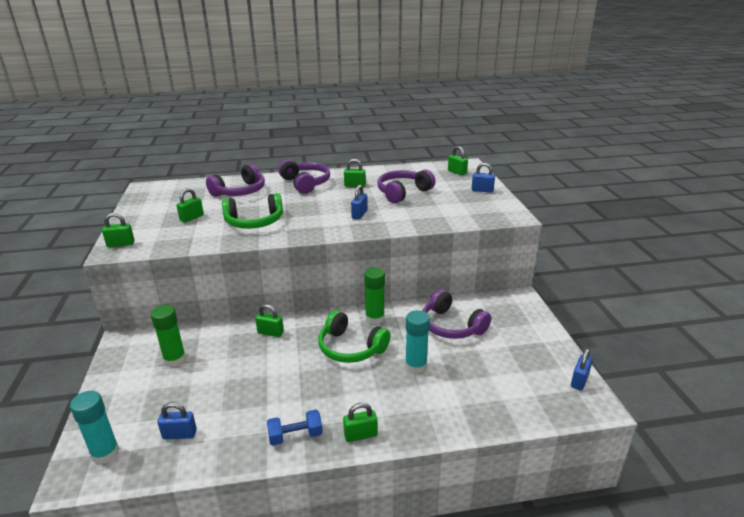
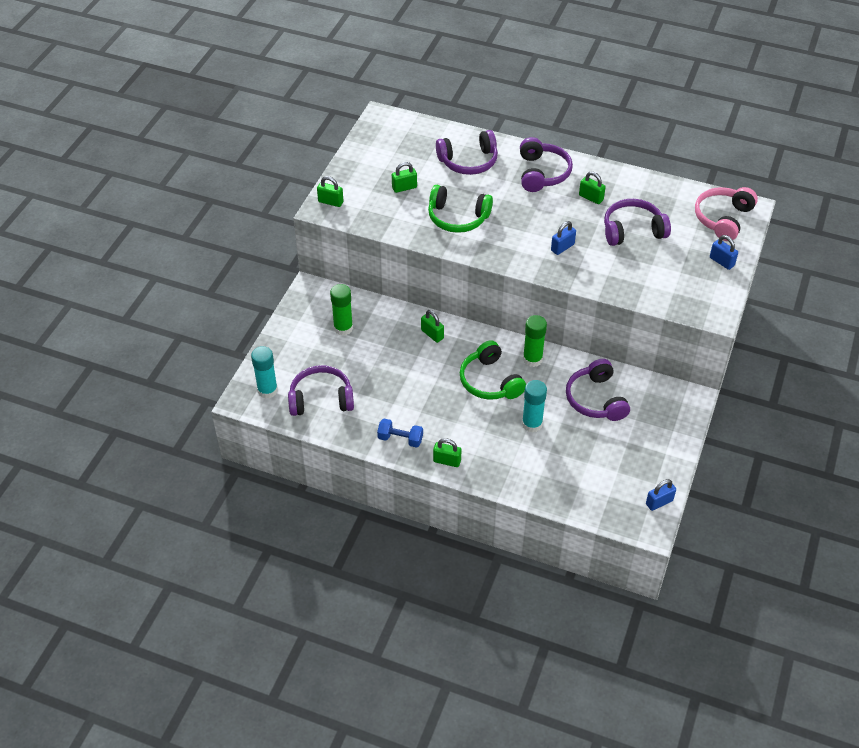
camera: 30 degrees right, 20 degrees up
(179, 434) = (321, 399): blue padlock -> purple headphones
(457, 172) = (723, 218): green padlock -> pink headphones

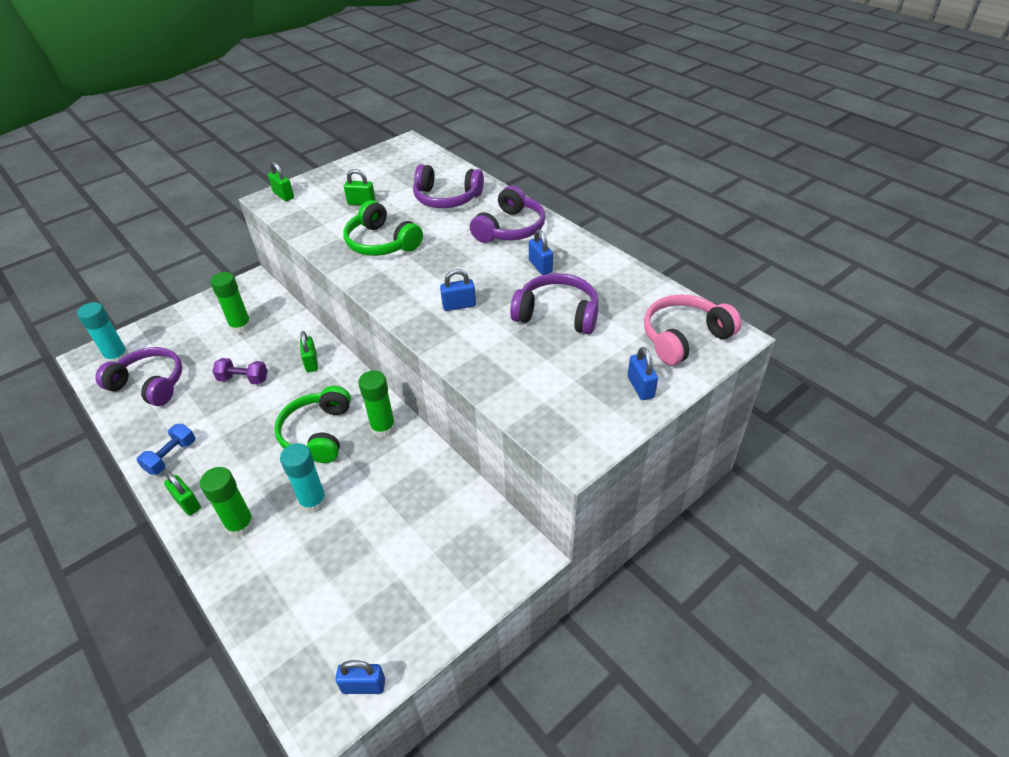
camera: 30 degrees right, 5 degrees down
(392, 366) = (243, 379): none -> purple dumbbell
(400, 439) = (171, 456): blue dumbbell -> blue dumbbell turned 75 degrees clockwise
(498, 457) = (240, 525): none -> green glue stick
(591, 198) = (540, 266): green padlock -> blue padlock
(596, 399) = (409, 504): purple headphones -> none

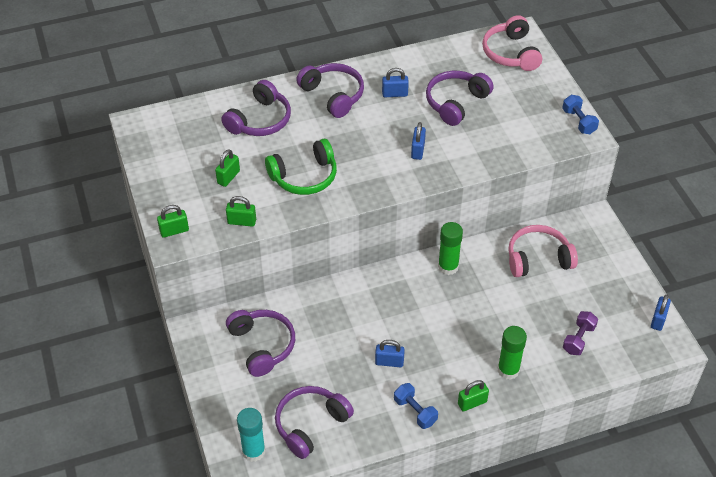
camera: 70 degrees left, 5 degrees up
(240, 326) = (262, 345): green glue stick -> purple headphones
(243, 379) = (342, 351): purple dumbbell -> purple dumbbell (578, 339)
(311, 362) = (345, 299): green padlock -> green padlock (242, 221)
(313, 501) = (504, 322): turquoise glue stick -> none
(318, 433) = (434, 309): green headphones -> none
(427, 509) = (538, 258): none -> pink headphones
(597, 435) = (578, 121): none -> blue dumbbell
(640, 387) = (547, 89): blue padlock -> blue padlock (389, 362)

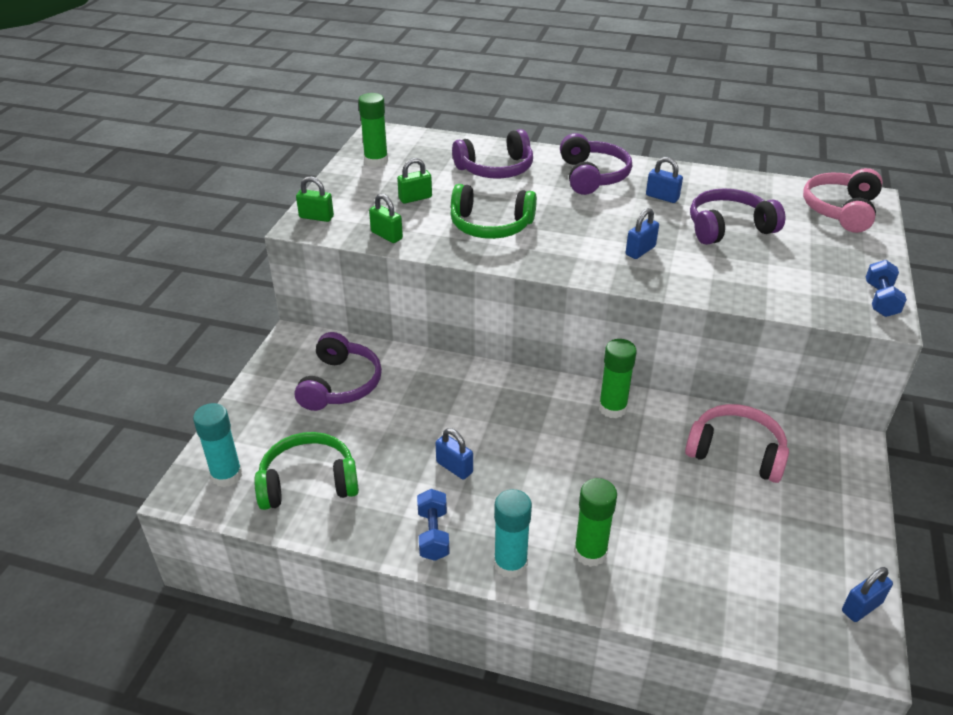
camera: 35 degrees right, 10 degrees down
(163, 155) = (376, 161): none -> green glue stick
(310, 424) = (308, 482): purple headphones -> green headphones
(472, 403) = (510, 564): green padlock -> turquoise glue stick
(578, 339) = (718, 568): purple dumbbell -> none

